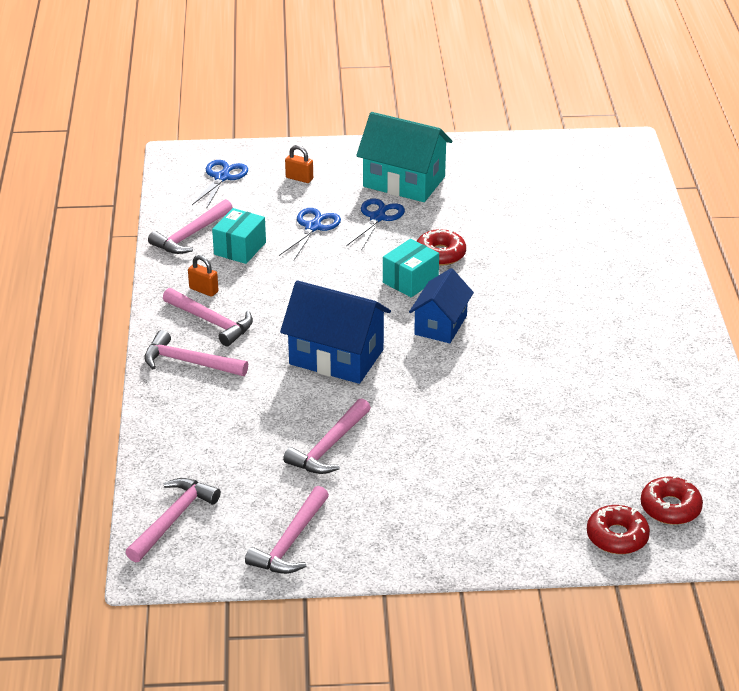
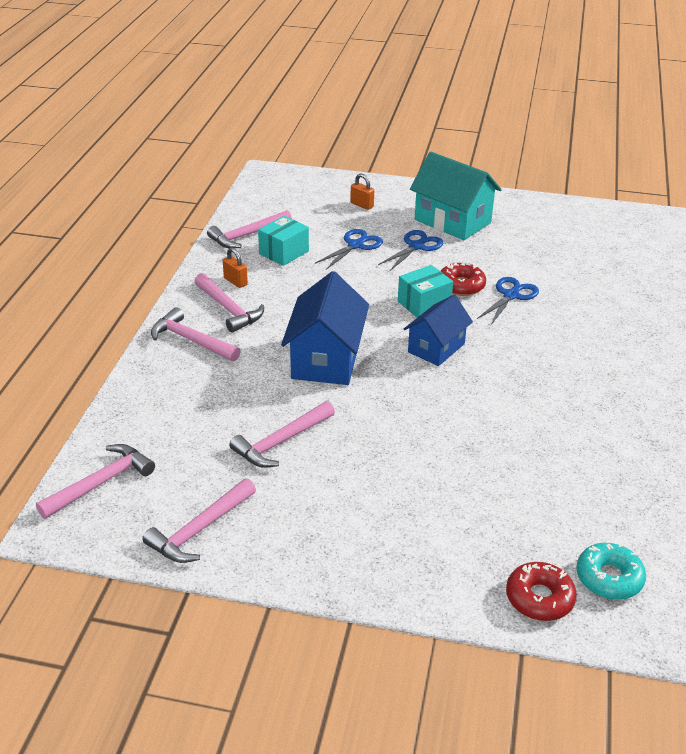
camera: 15 degrees right, 0 degrees up
(222, 177) = (296, 195): blue scissors -> blue scissors (511, 295)
(336, 357) = (326, 359): blue house -> blue house turned 60 degrees clockwise
(670, 507) = (609, 578): red donut -> turquoise donut

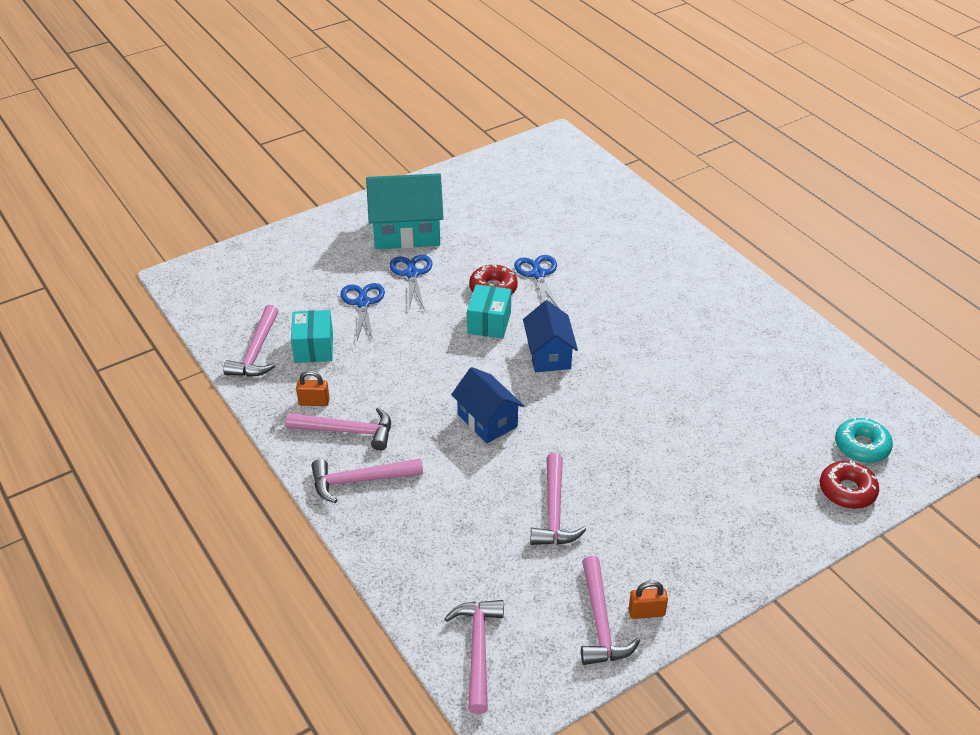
camera: 45 degrees left, 5 degrees up
(326, 359) = (487, 420): blue house -> blue house, size x0.65
(362, 205) = (312, 260): orange padlock -> orange padlock (646, 612)

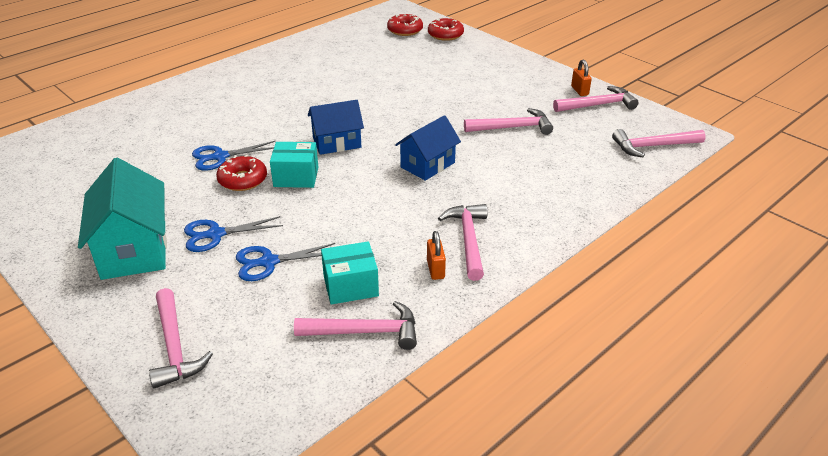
camera: 100 degrees left, 5 degrees down
(360, 480) = (526, 222): pink hammer -> pink hammer (175, 346)
(861, 446) = (405, 30): turquoise donut -> red donut

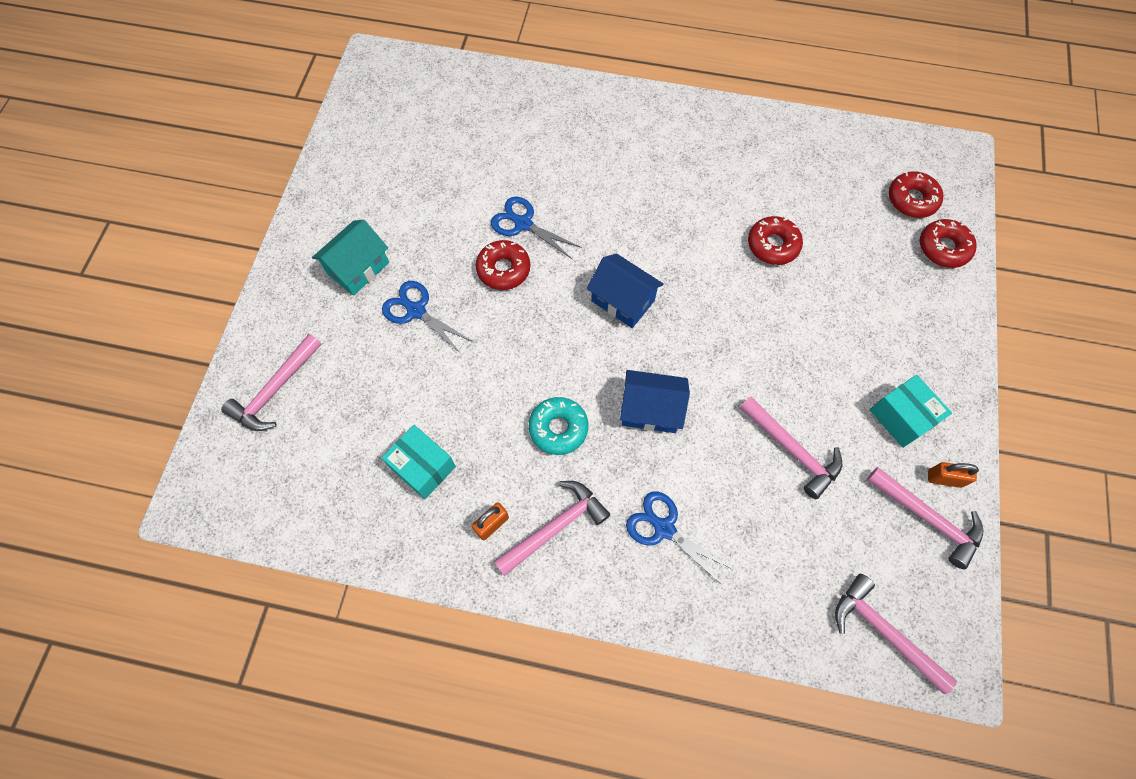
camera: 55 degrees right, 30 degrees up
(134, 249) = (358, 268): turquoise house -> turquoise house, size x0.65
(269, 262) = (410, 379): blue scissors -> blue scissors (664, 528)
(296, 177) = (540, 308): turquoise box -> turquoise box (901, 417)
(364, 332) = (375, 518): pink hammer -> none
(373, 78) = (773, 245): none -> red donut
(396, 207) = (558, 428): none -> turquoise donut
(579, 91) = (944, 478): orange padlock -> orange padlock turned 60 degrees clockwise

